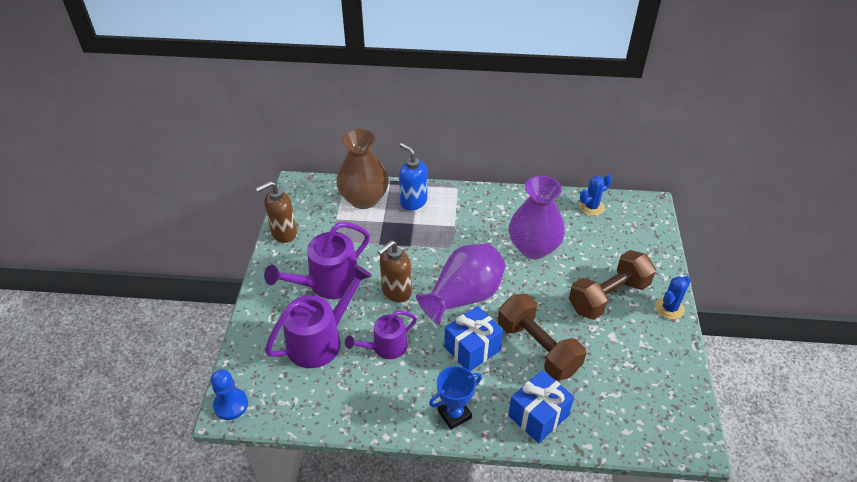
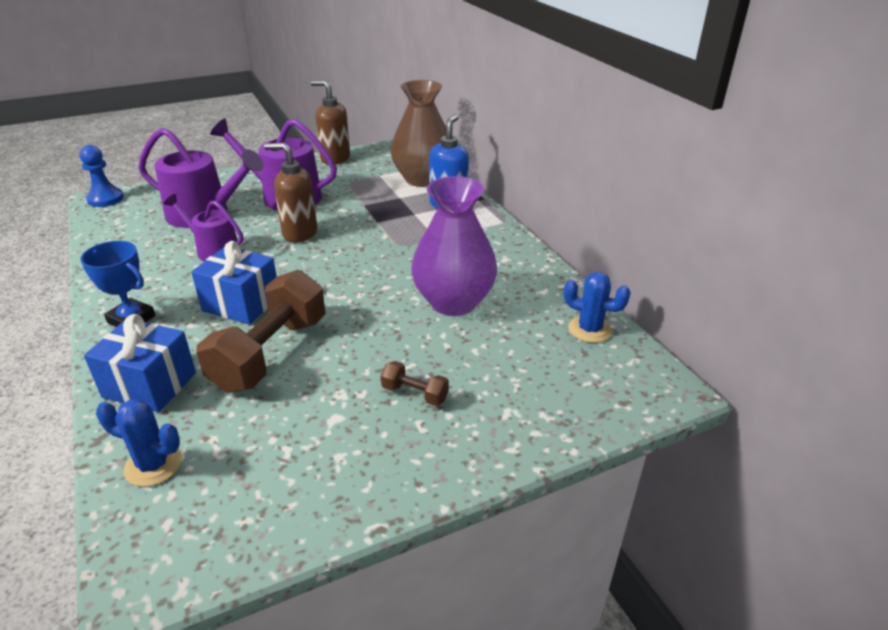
camera: 60 degrees right, 10 degrees down
(463, 297) = (323, 275): purple vase -> none
(608, 296) = (415, 394): brown dumbbell -> brown dumbbell, size x0.44
(669, 308) = (442, 471): blue cactus -> blue cactus (153, 465)

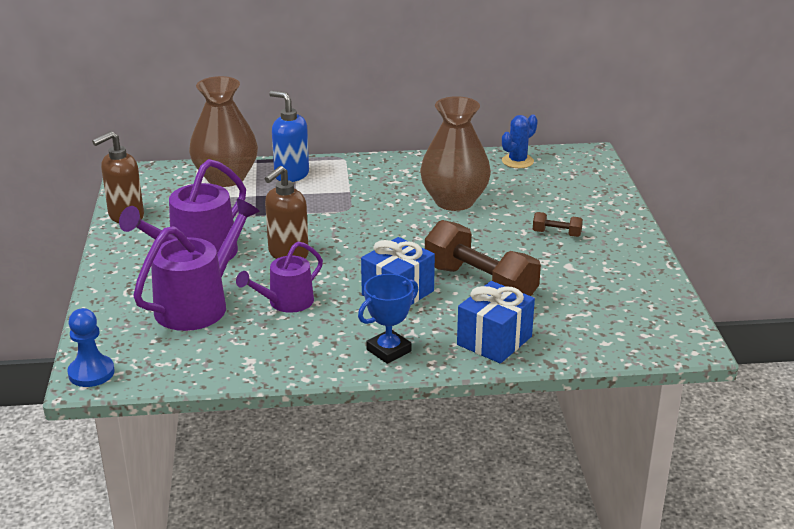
camera: 70 degrees left, 5 degrees down
(153, 465) = (589, 339): blue cactus -> none
(415, 394) = (556, 234): brown dumbbell -> brown dumbbell turned 60 degrees clockwise
(453, 302) = (454, 201): purple vase -> brown vase

